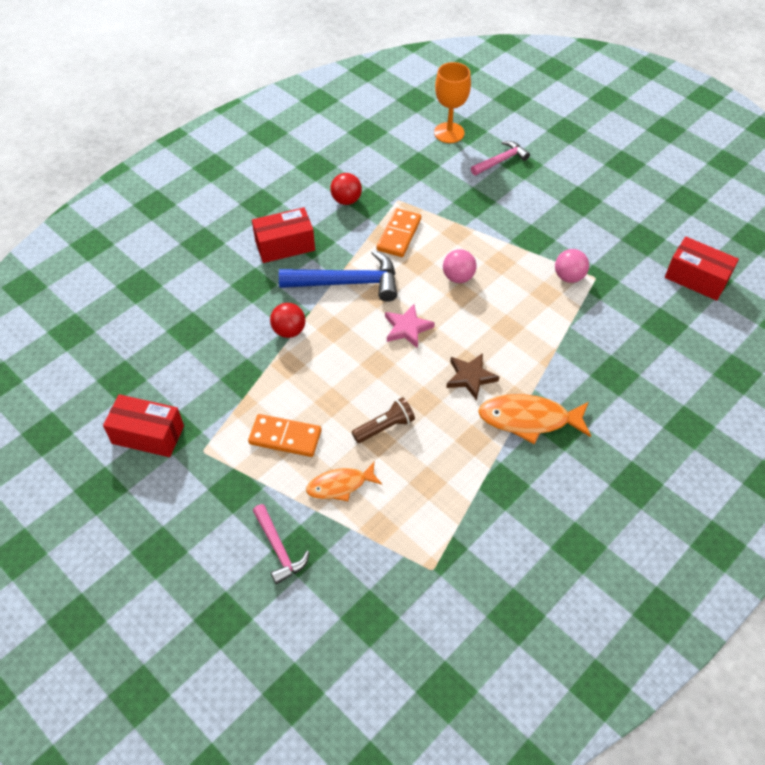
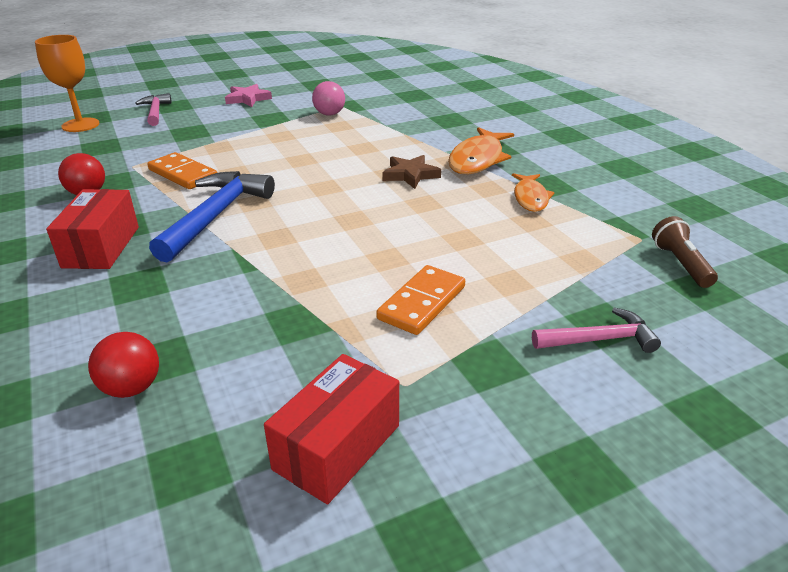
camera: 70 degrees left, 20 degrees down
(289, 331) = (249, 269): red ball -> red ball (132, 387)
(340, 485) = (514, 275): orange fish -> orange fish (530, 198)
(385, 427) = (445, 231): brown flashlight -> brown flashlight (680, 264)
(407, 328) = (319, 194): pink star -> pink star (248, 99)
(458, 277) = (278, 157): pink ball -> none
(696, 278) = (377, 77): red box -> none

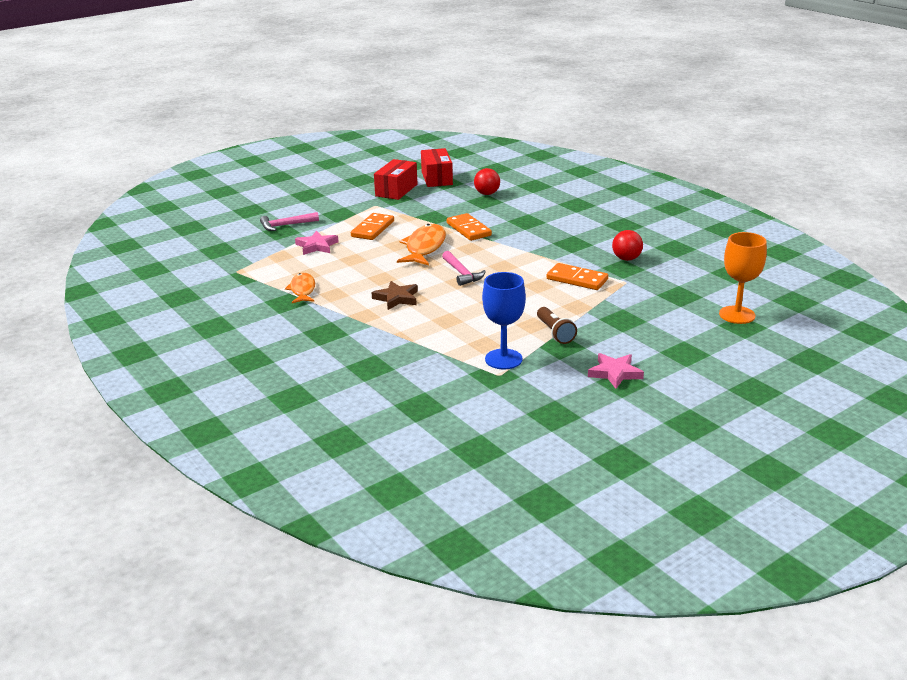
camera: 170 degrees right, 5 degrees down
(101, 247) = (569, 233): red box -> red box (436, 178)
(155, 112) = (690, 340): pink hammer -> pink hammer (462, 273)
(216, 215) = (520, 255): blue hammer -> none
(252, 277) = (468, 229): none -> orange domino
(329, 114) = (503, 359): pink ball -> blue goblet
(478, 159) = (341, 319): orange fish -> orange fish (424, 247)
(524, 273) = (317, 246): none -> pink star
(680, 264) = (221, 260): brown flashlight -> brown flashlight (555, 333)

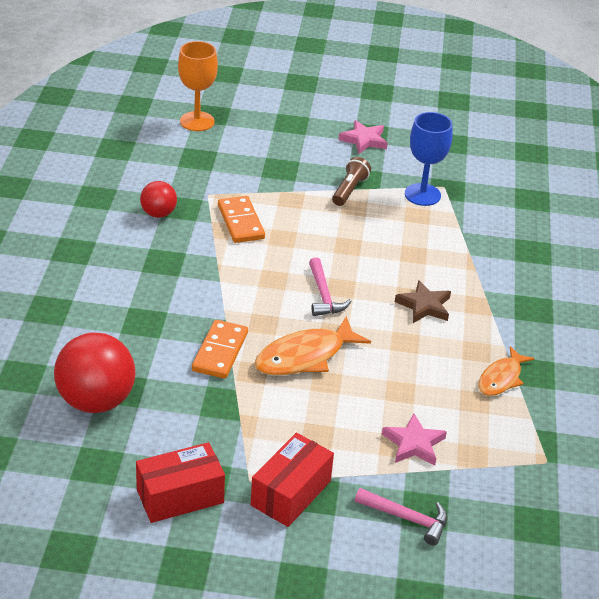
camera: 140 degrees left, 10 degrees up
(373, 229) = (315, 430): orange domino -> none
(436, 178) = (92, 485): red box -> red box (291, 493)
(462, 273) = (324, 295): pink hammer -> pink hammer turned 150 degrees clockwise
(487, 194) = (96, 401): red ball -> red ball, size x1.84

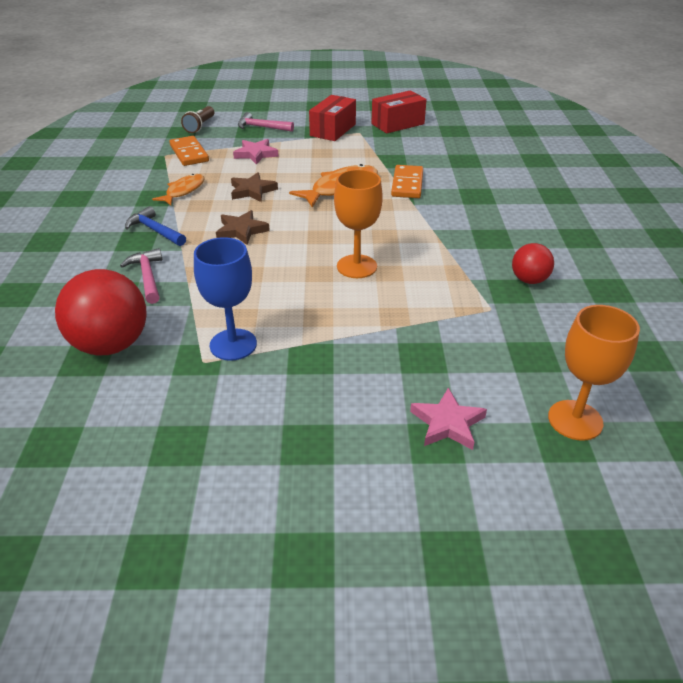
camera: 175 degrees right, 0 degrees up
(96, 401) = (477, 153): red ball -> red ball (111, 345)
(241, 222) = (439, 282): orange domino -> orange domino (189, 153)
(311, 247) = (357, 266): none -> orange goblet
(324, 295) = (335, 228): pink hammer -> pink hammer (147, 277)
(349, 190) = (326, 338): brown flashlight -> brown flashlight (200, 126)
(364, 140) = (317, 425): pink star -> pink star (447, 423)
(415, 367) = (252, 191): none -> brown star
(518, 318) = (155, 230): none -> blue hammer

